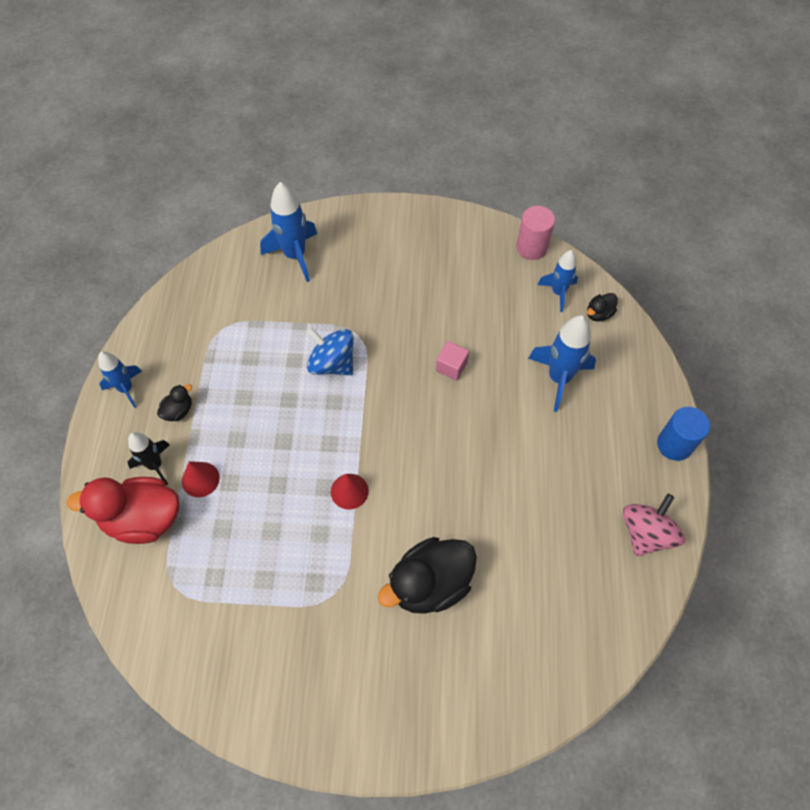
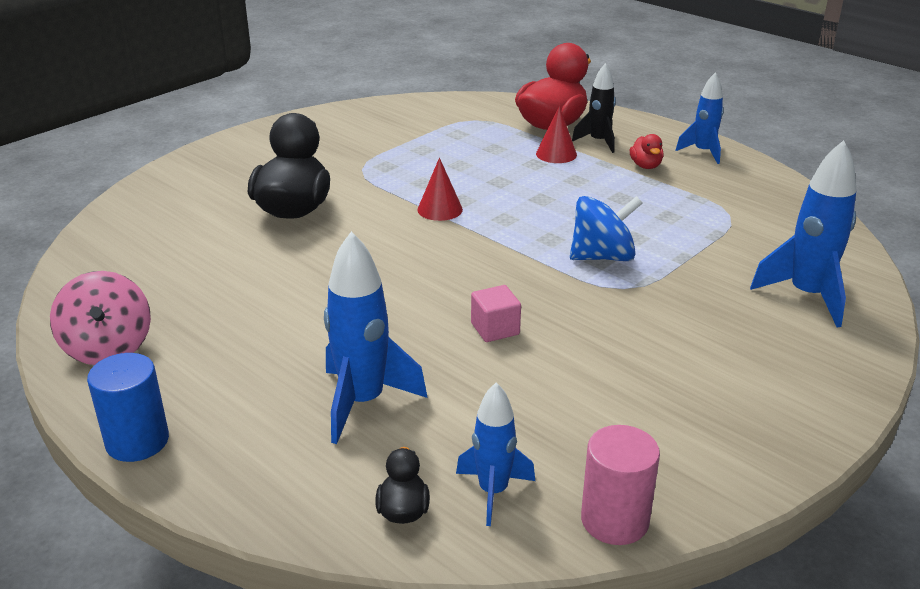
camera: 130 degrees right, 30 degrees down
(178, 411) = (645, 166): black duck -> red duck

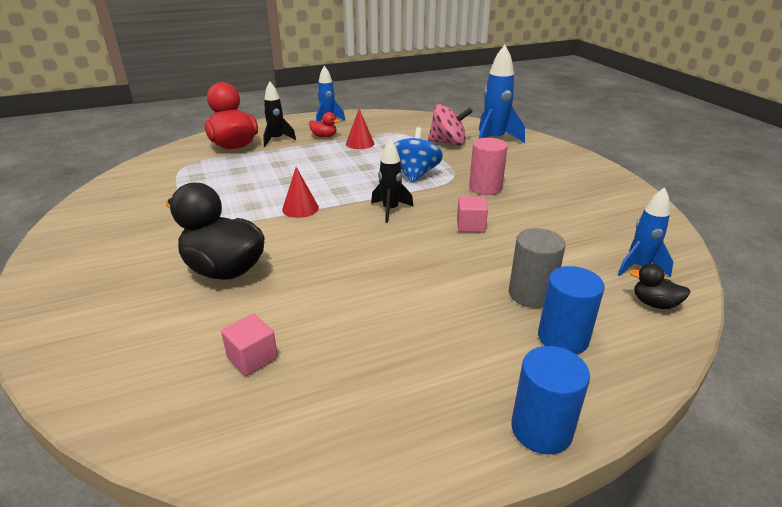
camera: 65 degrees left, 0 degrees up
(108, 348) = (372, 431): pink spinning top -> pink spinning top (448, 143)
(176, 266) = (252, 358): none -> pink cube
(287, 438) = (563, 338): none -> blue cylinder
(363, 402) = (531, 294): blue rocket -> grey cylinder
(485, 264) = (390, 210): none -> black rocket
(556, 154) = (275, 154): red cone -> red cone (360, 143)
(614, 520) = (668, 237): pink cylinder -> pink cylinder (485, 188)

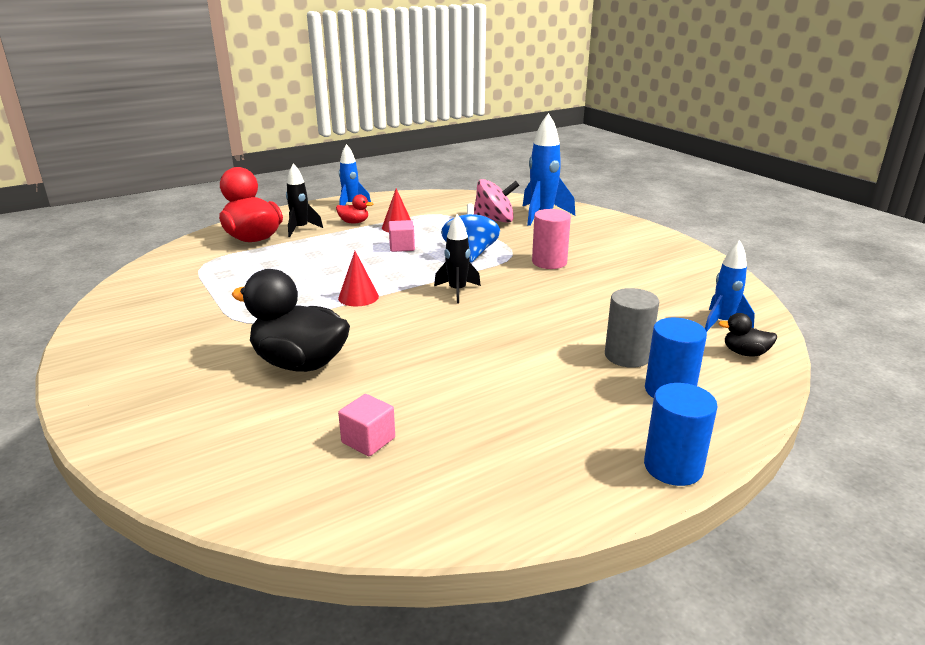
camera: 10 degrees left, 5 degrees down
(470, 226) = (546, 299): pink cube -> pink cube (402, 247)

